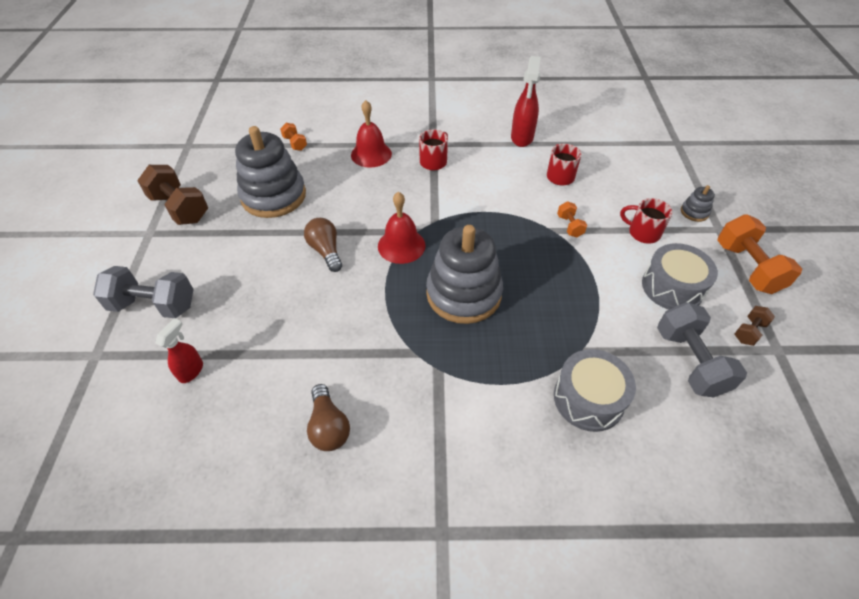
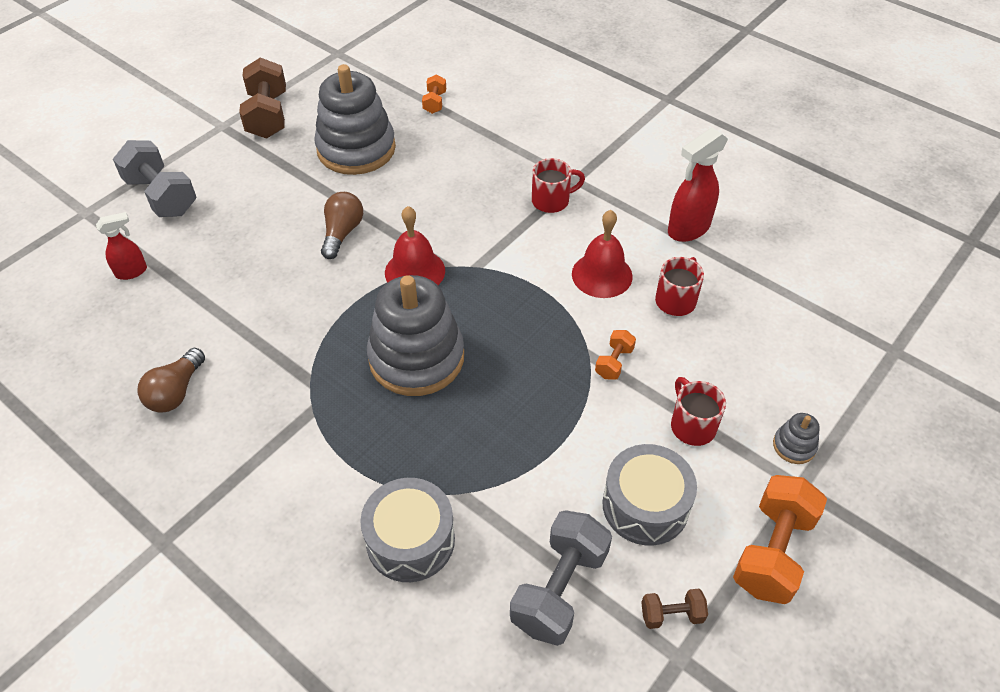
camera: 40 degrees right, 0 degrees up
(371, 154) = (496, 155): red bell -> red bell (602, 275)

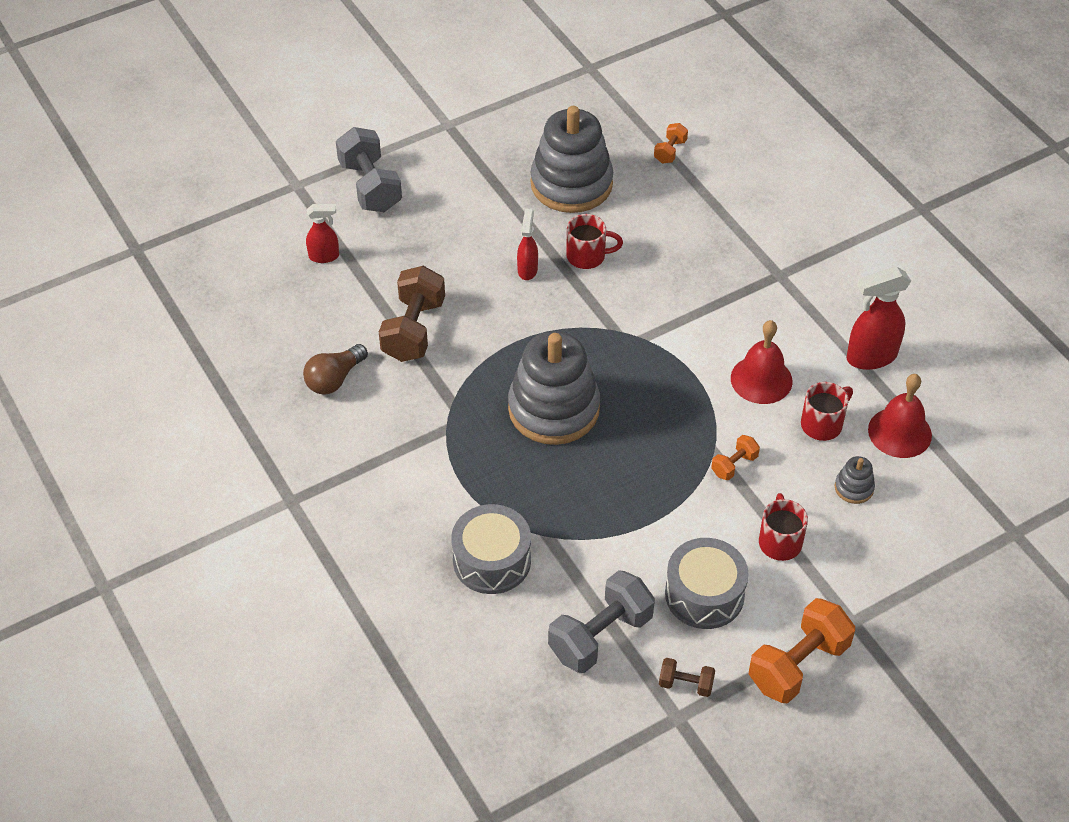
camera: 20 degrees right, 0 degrees up
(268, 116) = (496, 124): brown dumbbell -> brown dumbbell (413, 330)
(342, 233) = (527, 269): brown light bulb -> red spray bottle
(415, 271) = (582, 326): red bell -> red bell (899, 432)
(552, 201) = (745, 291): red mug -> red mug (587, 256)
(794, 446) = (866, 587): grey stacking toy -> grey stacking toy (854, 488)

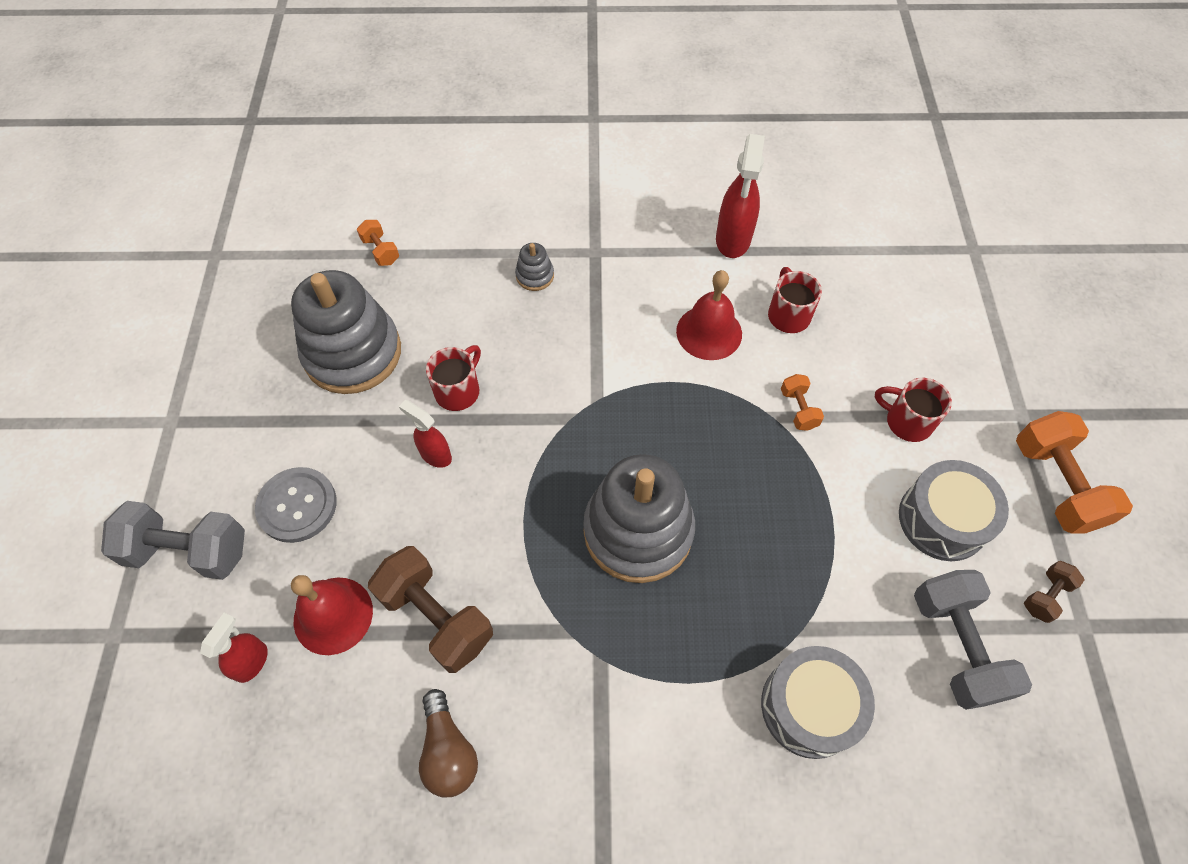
camera: 60 degrees left, 10 degrees up
(437, 220) = (297, 506): none -> grey button
(854, 488) = (872, 332): grey stacking toy -> grey stacking toy (535, 276)
(899, 432) = (828, 266): red bell -> red bell (333, 615)

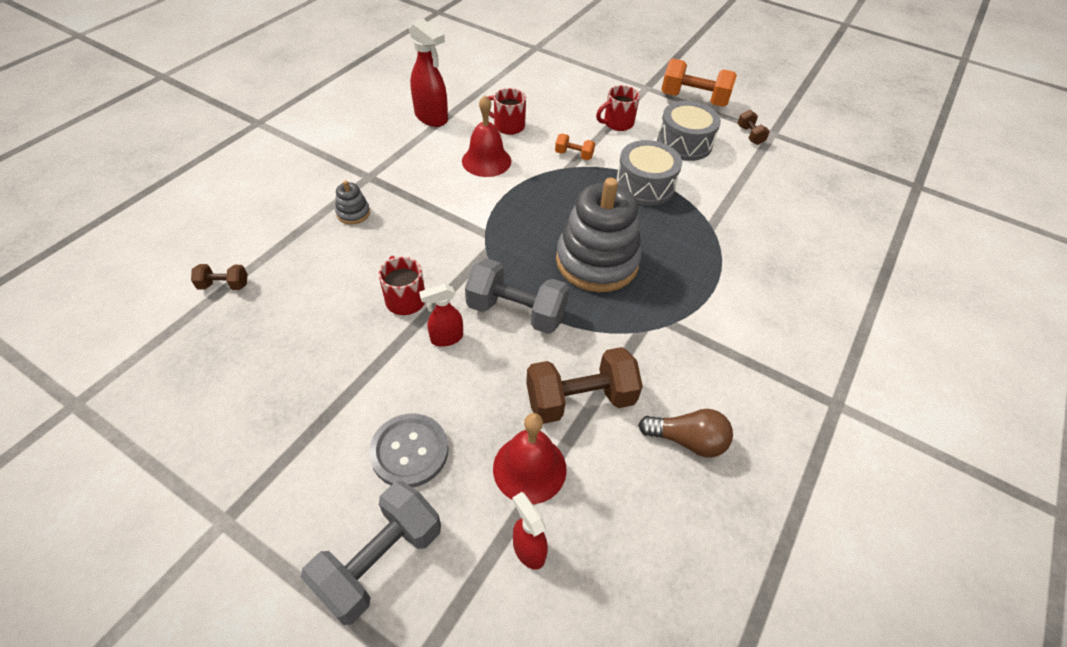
camera: 60 degrees left, 10 degrees down
(353, 353) = (302, 348): grey stacking toy -> none
(381, 251) = (224, 285): orange dumbbell -> brown dumbbell
(809, 707) = (759, 247): grey drum -> grey drum (645, 185)
(956, 646) = (757, 177): grey dumbbell -> grey dumbbell (516, 312)

